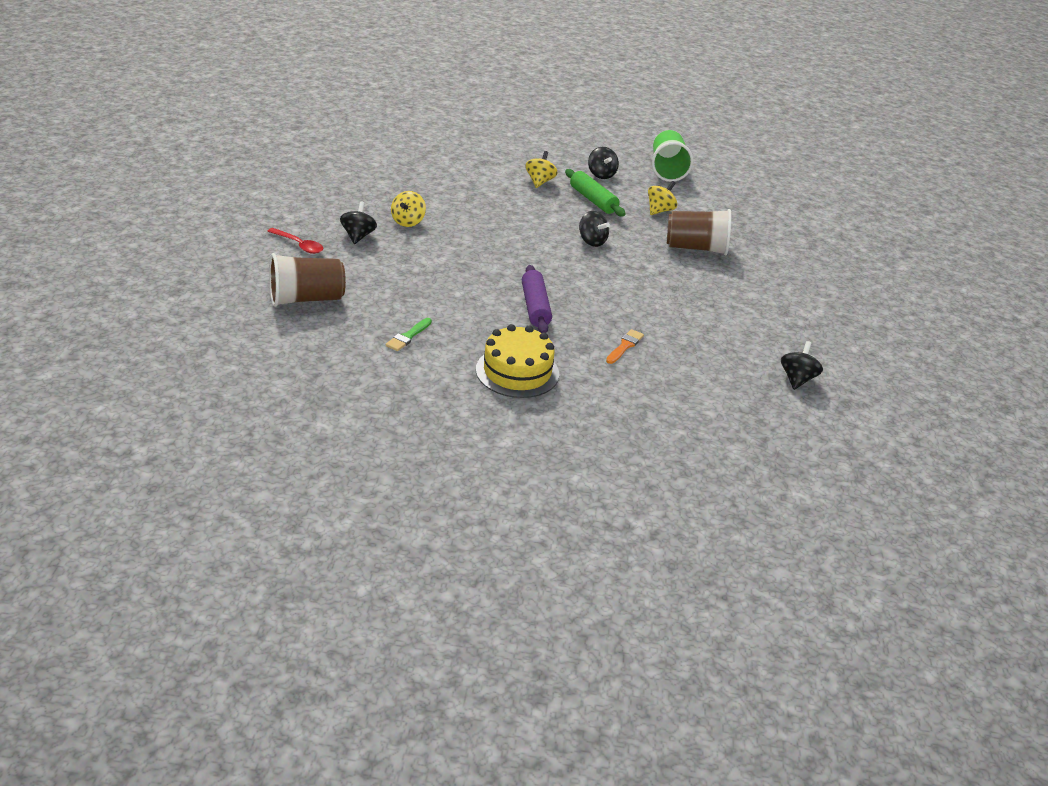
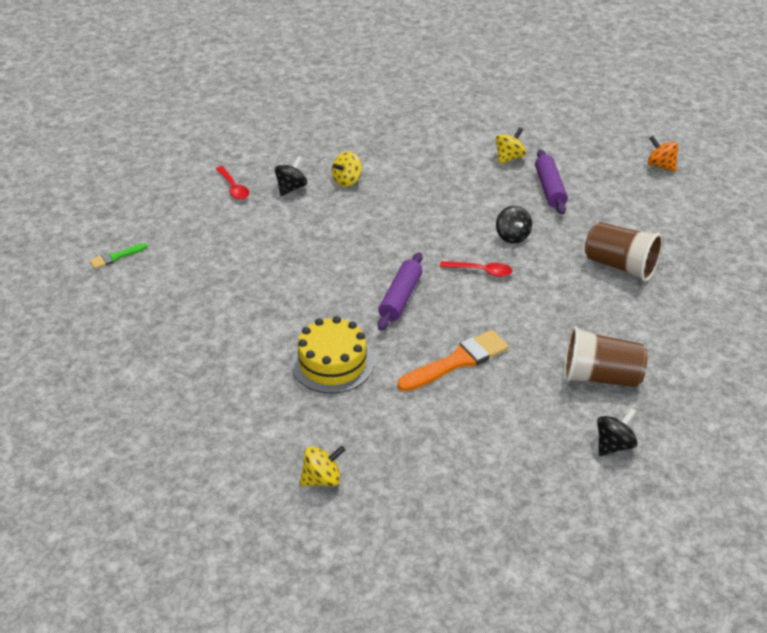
camera: 30 degrees right, 5 degrees up
(306, 299) = (202, 244): brown cup -> brown cup (600, 377)
(408, 336) = (261, 302): green brush -> green brush (116, 257)
(587, 273) = (481, 271): none -> red spoon
(593, 200) = (549, 189): green rolling pin -> purple rolling pin
(601, 175) = (581, 160): black spinning top -> none
(625, 346) = (457, 361): orange brush -> orange brush, size x1.89
(660, 210) = (614, 213): yellow spinning top -> yellow spinning top (322, 479)
(667, 170) = (660, 166): green cup -> orange spinning top

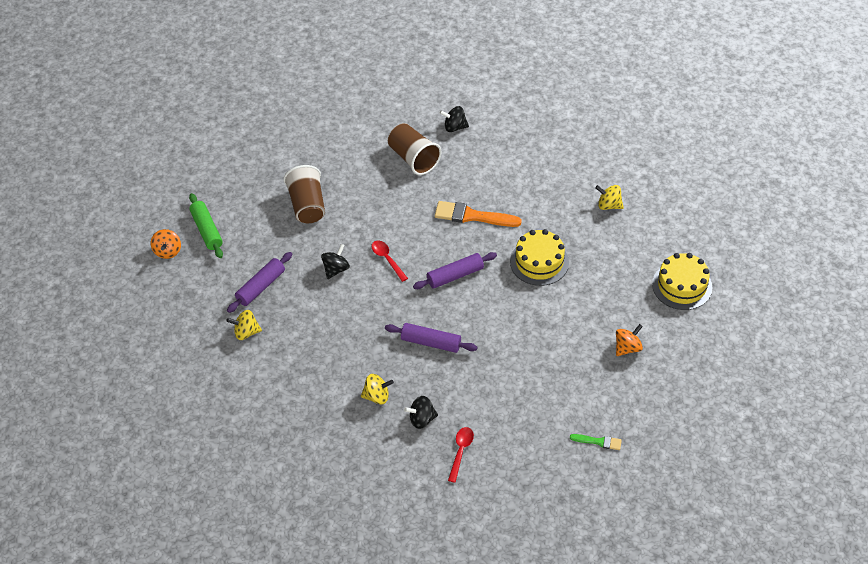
camera: 135 degrees left, 10 degrees up
(145, 442) = (682, 286): none -> yellow cake
(155, 343) = (627, 348): none -> orange spinning top
(352, 237) = (431, 342): none -> purple rolling pin
(661, 196) = (207, 230): none -> green rolling pin

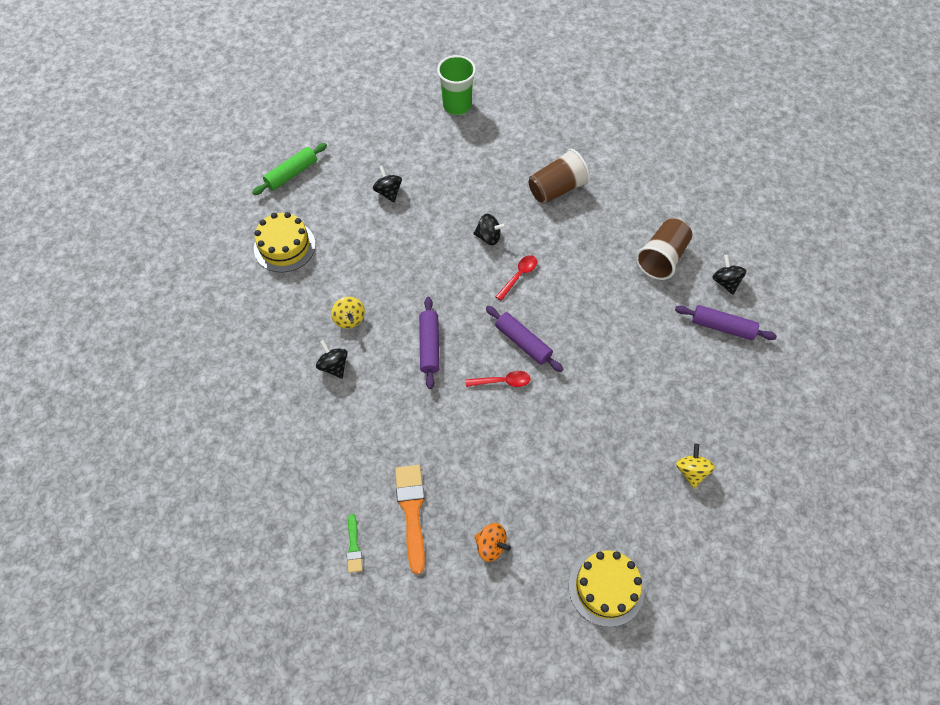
camera: 70 degrees right, 10 degrees up
(167, 251) = (457, 105): orange spinning top -> green cup
(207, 230) = (492, 124): green rolling pin -> green rolling pin (292, 174)
(246, 332) = (388, 192): yellow spinning top -> black spinning top
(261, 287) = (444, 185): purple rolling pin -> purple rolling pin (722, 327)
(460, 452) = (305, 412): red spoon -> red spoon (502, 381)
(472, 216) = (610, 335): orange brush -> orange brush (412, 512)
(539, 262) = (575, 419): yellow cake -> yellow cake (284, 246)

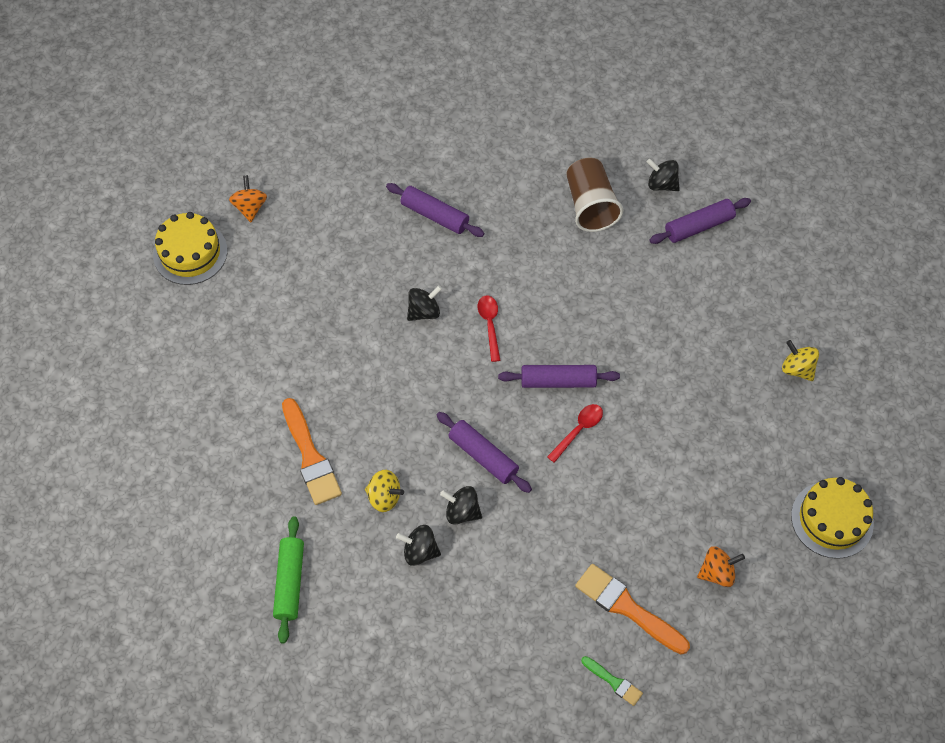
camera: 45 degrees left, 0 degrees up
(284, 246) = (241, 486): yellow cake -> yellow cake (190, 253)
(292, 174) = (162, 410): green rolling pin -> green rolling pin (290, 582)
(336, 262) = (310, 456): none -> orange brush
(388, 192) = (281, 347): black spinning top -> black spinning top (462, 512)
(457, 105) = (250, 207): green cup -> orange spinning top
(557, 189) = (435, 215): brown cup -> purple rolling pin

